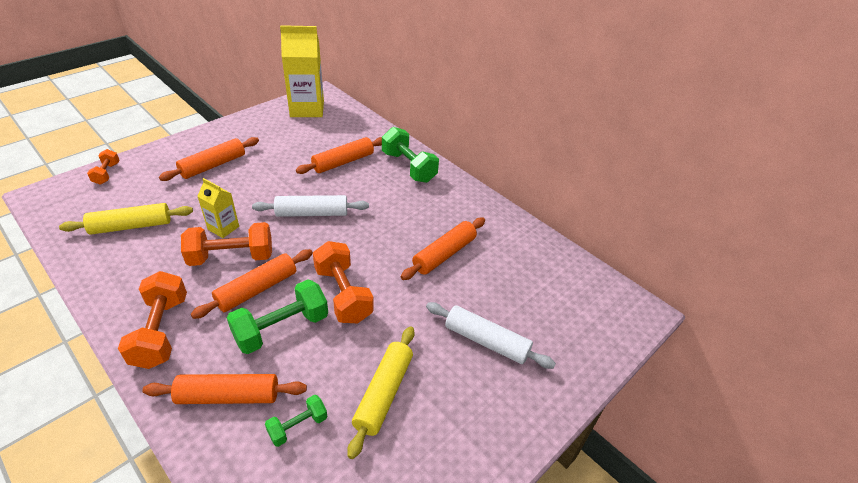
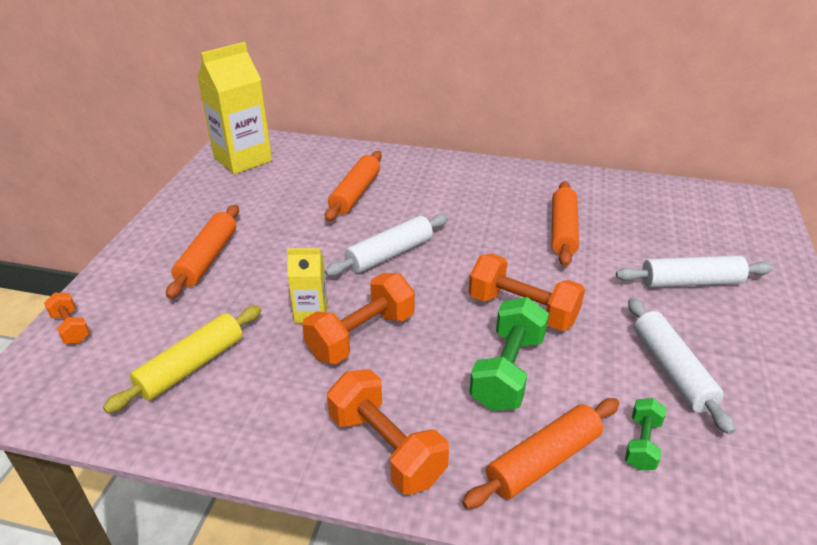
camera: 30 degrees left, 5 degrees down
(257, 289) = (432, 350): orange rolling pin -> none
(383, 393) = (672, 370): yellow rolling pin -> white rolling pin
(409, 167) = (428, 171): green dumbbell -> none

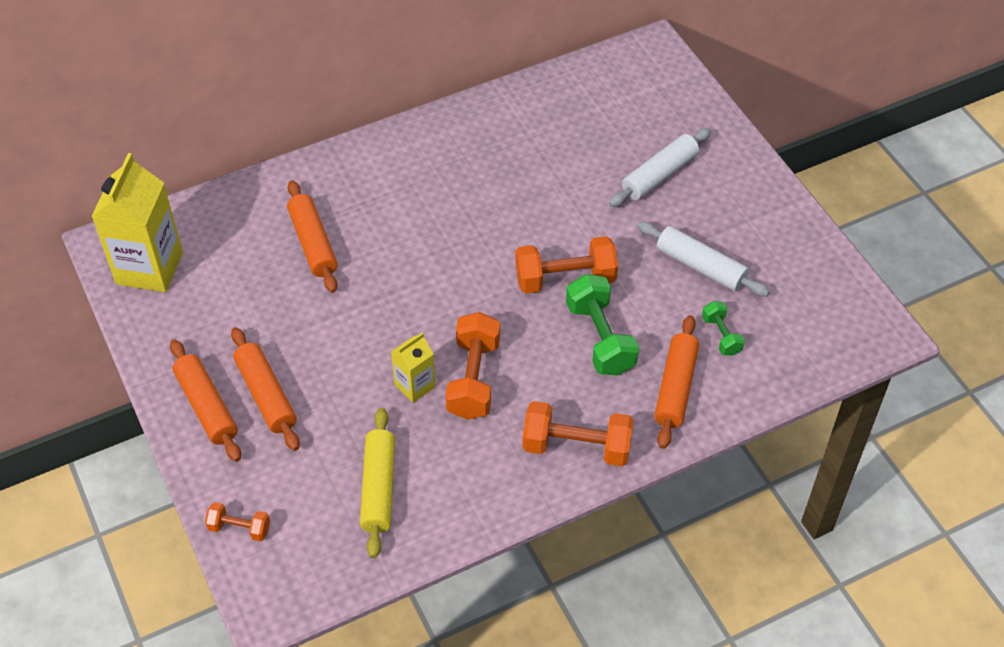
camera: 40 degrees left, 15 degrees up
(389, 254) = (415, 291): white rolling pin -> none
(563, 230) = (529, 178): orange rolling pin -> orange rolling pin (207, 406)

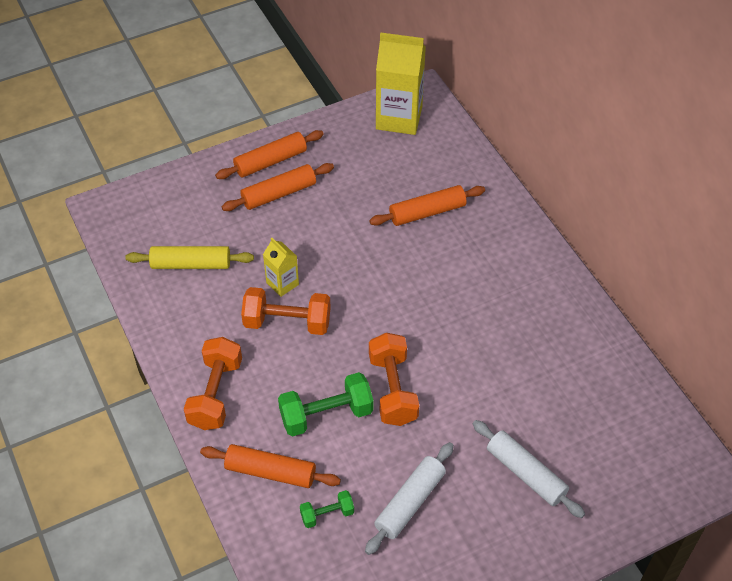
camera: 90 degrees right, 0 degrees up
(239, 528) = (167, 187): orange dumbbell -> none

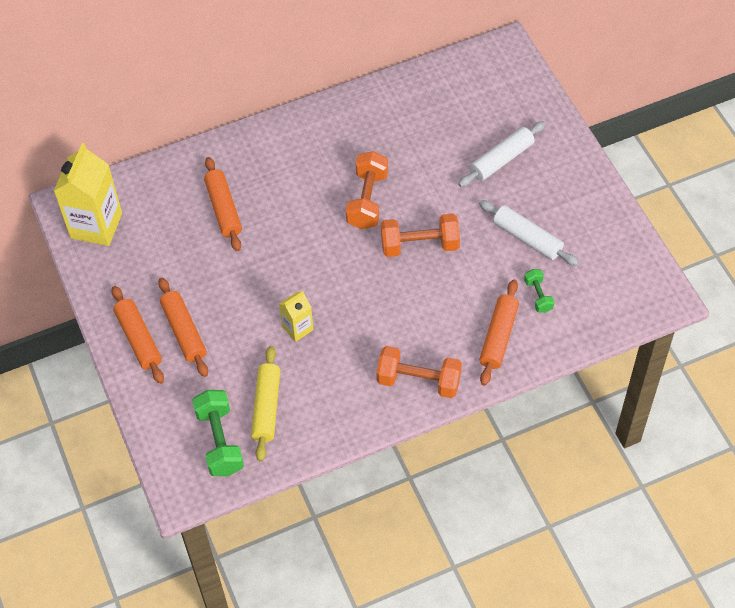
camera: 85 degrees left, 5 degrees up
(287, 322) = (343, 324): orange dumbbell -> orange dumbbell (367, 200)
(326, 415) = (443, 295): green dumbbell -> green dumbbell (220, 441)

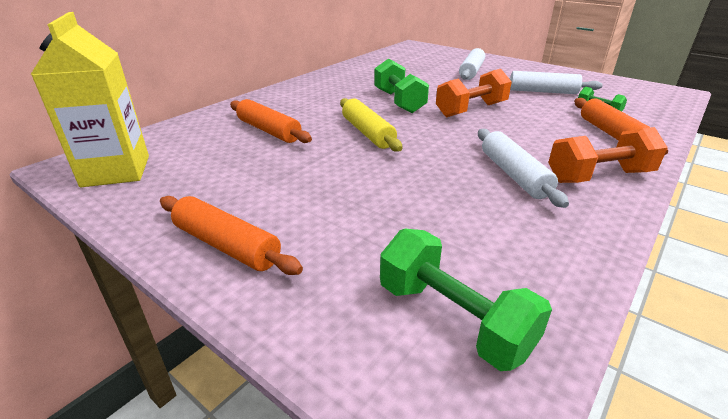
camera: 30 degrees left, 25 degrees down
(184, 331) = (290, 219): orange rolling pin -> none
(266, 407) = (474, 253): yellow rolling pin -> yellow rolling pin (367, 133)
(297, 328) = (428, 178): yellow carton -> none
(360, 351) = (514, 175): none -> white rolling pin
(367, 200) = (399, 101): orange dumbbell -> green dumbbell

